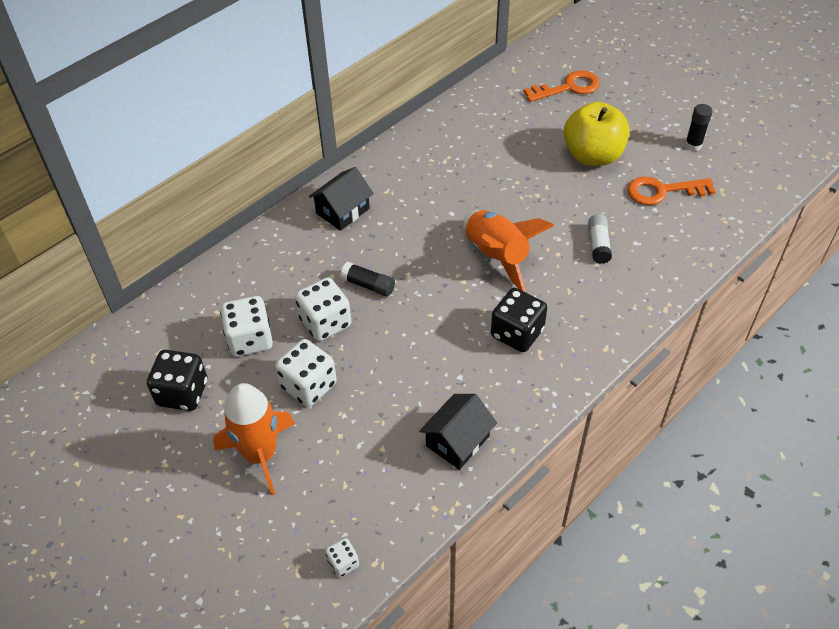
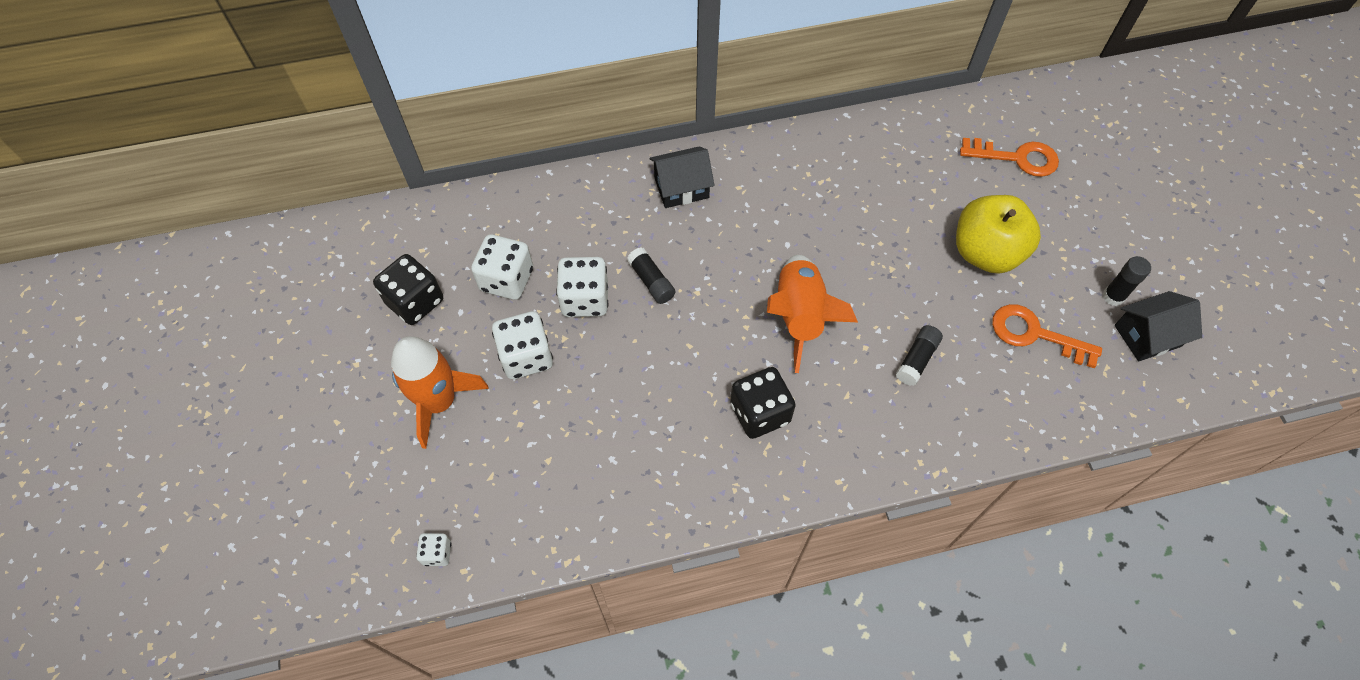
camera: 30 degrees right, 10 degrees up
(457, 441) = (622, 494): black house -> black house (1147, 336)
(598, 244) = (917, 359): white glue stick -> black glue stick

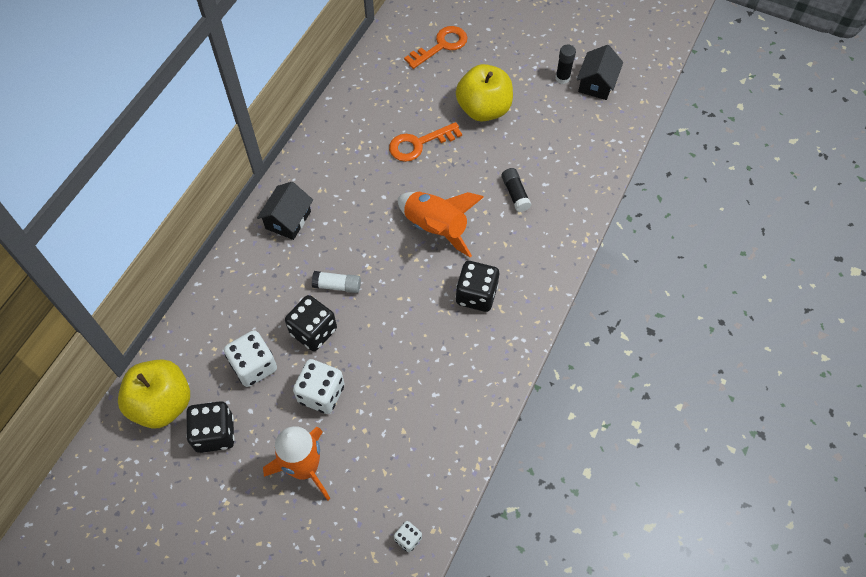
camera: 50 degrees left, 0 degrees up
(411, 239) = (162, 404): none -> yellow apple
(585, 299) = (313, 331): white dice -> black dice
(651, 281) = (337, 286): black glue stick -> white glue stick
(1035, 334) = (551, 129): orange key -> orange key (419, 144)

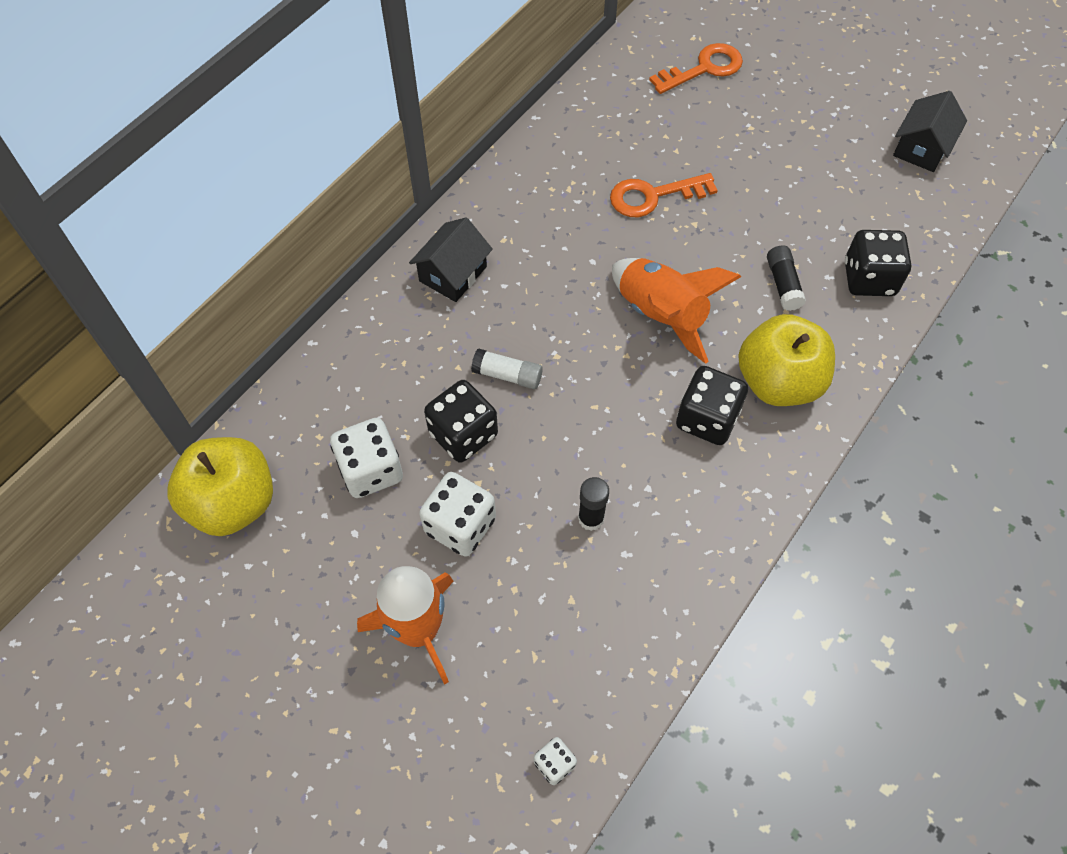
camera: 10 degrees right, 0 degrees up
(215, 433) = (299, 557): black dice -> black dice (869, 279)
(483, 109) = (752, 161): yellow apple -> yellow apple (778, 382)
(562, 78) = (872, 134): black glue stick -> black glue stick (591, 518)

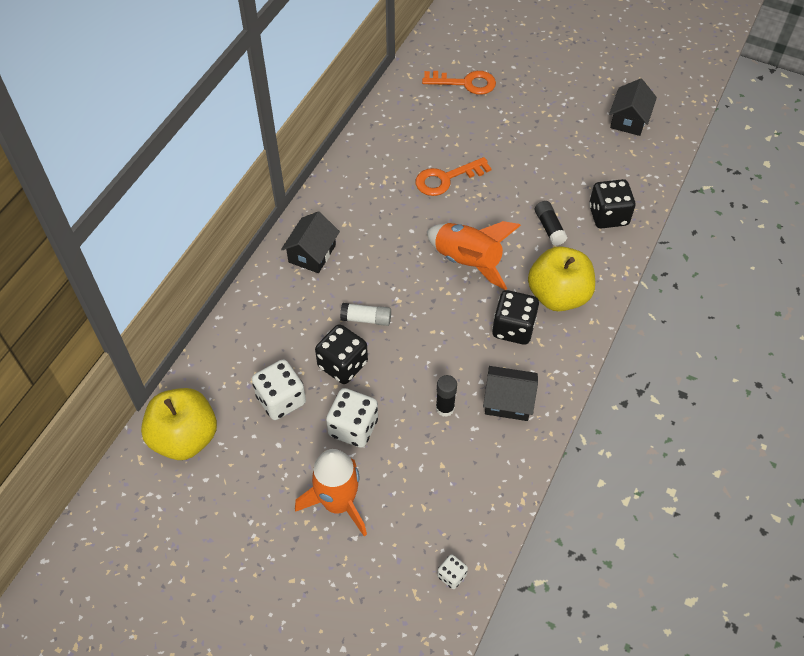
camera: 10 degrees left, 5 degrees down
(680, 523) = (508, 401): none -> black house
(704, 68) = (465, 83): orange key -> orange key turned 45 degrees clockwise

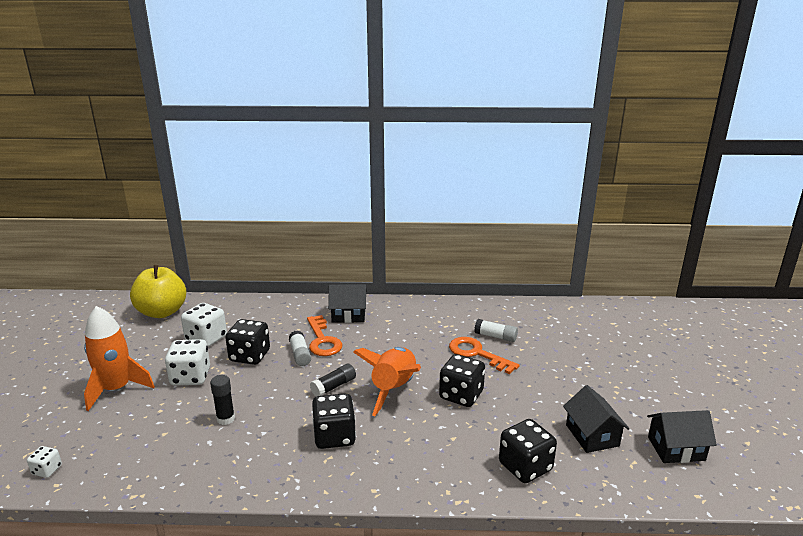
camera: 65 degrees right, 30 degrees down
(426, 152) = (495, 336): none -> white glue stick
(465, 83) = (596, 335): orange key -> orange key (322, 340)
(502, 217) = (461, 395): none -> black dice
(508, 401) = (247, 455): black house -> black house (592, 435)
(549, 228) = (473, 428): black glue stick -> black glue stick (334, 386)
(558, 295) = (392, 456): yellow apple -> none

